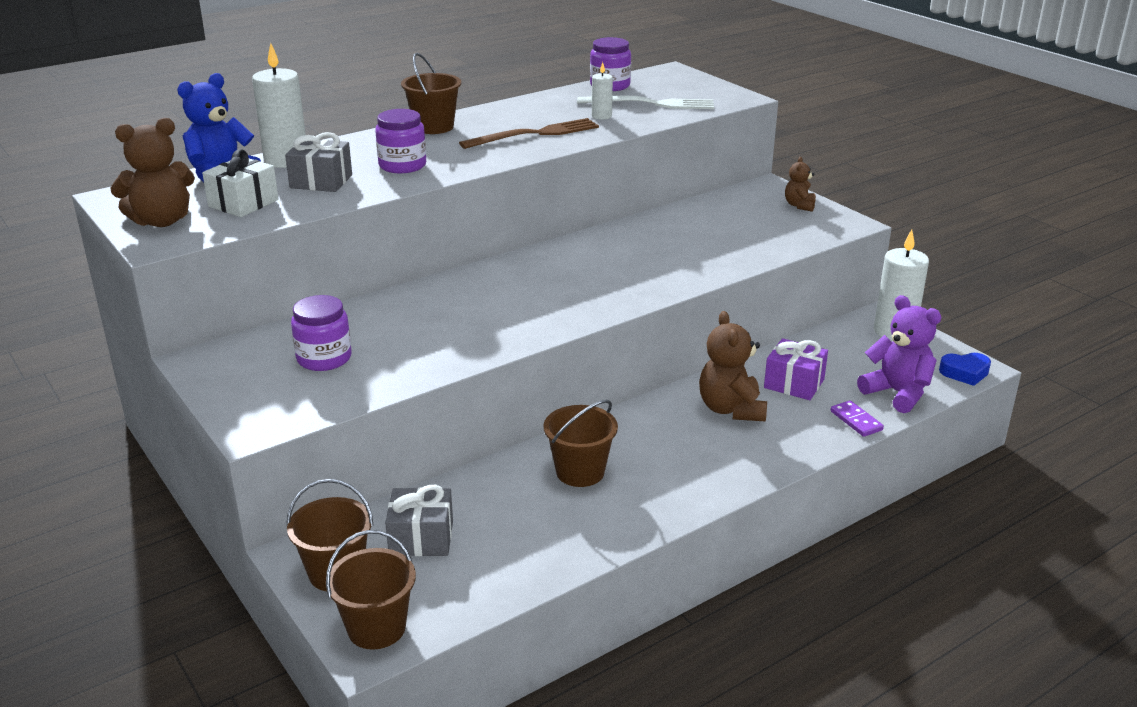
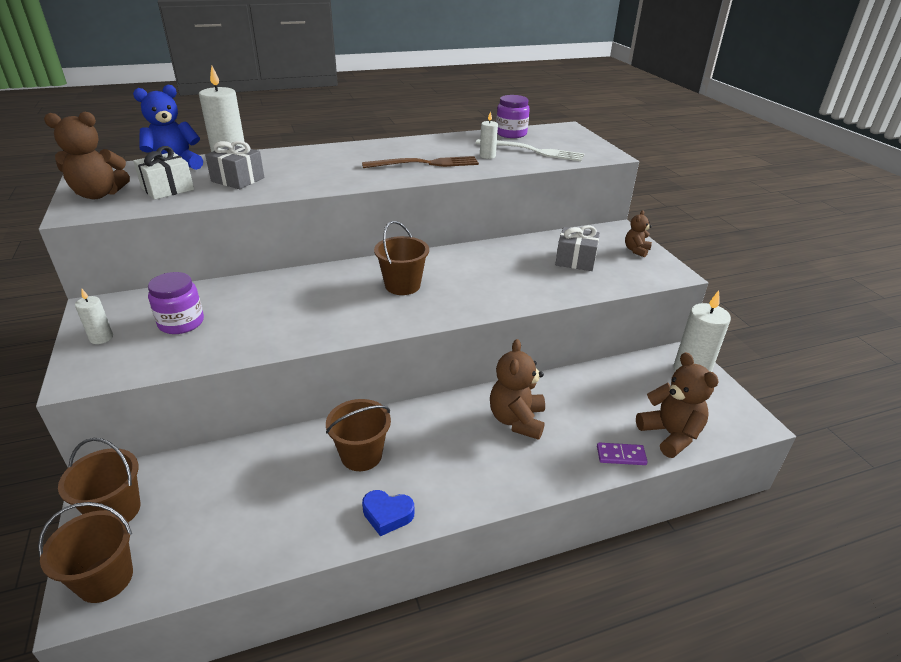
camera: 15 degrees right, 5 degrees up
(240, 388) = (101, 338): none -> white candle
(402, 165) = (307, 175): purple jar -> none
(421, 538) = (200, 492): grey gift -> grey gift (575, 260)
(434, 127) = (356, 149): brown bucket -> brown bucket (402, 285)
(794, 383) = (582, 406): purple gift -> none
(856, 421) = (621, 455): purple domino -> purple domino turned 75 degrees counterclockwise
(897, 393) = (670, 434): purple teddy bear -> brown teddy bear
(965, 373) = (741, 426): blue heart -> blue heart (387, 515)

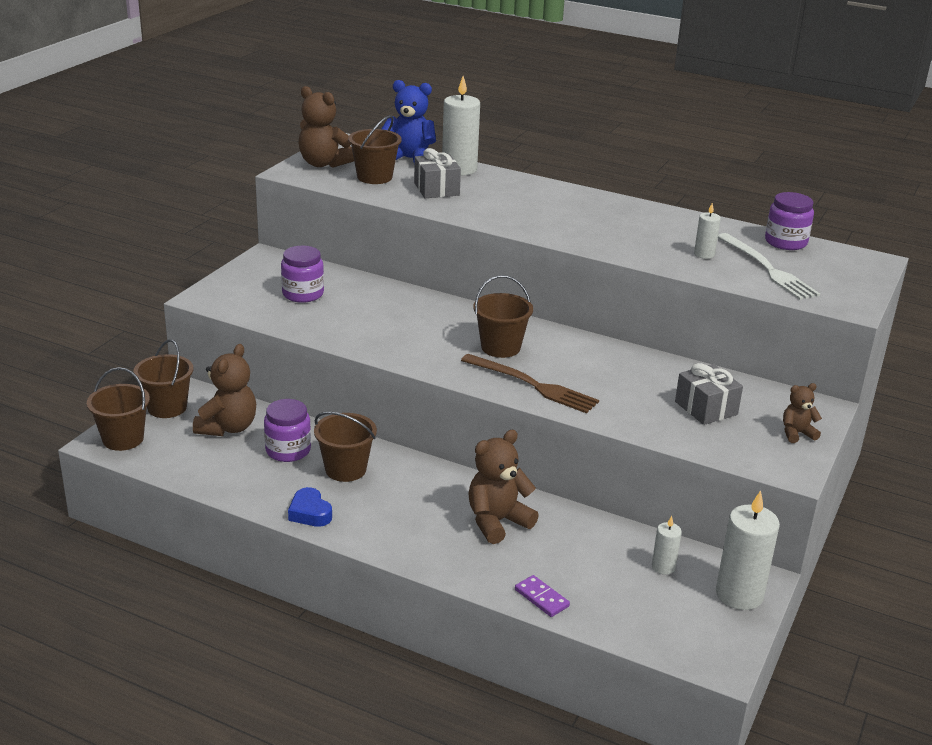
camera: 45 degrees right, 5 degrees down
(101, 338) = (244, 279): white candle -> white candle (663, 567)
(167, 189) = (374, 177): white gift -> brown bucket
(292, 472) = (288, 450): none -> purple jar
(425, 164) = (623, 237): brown fork -> brown fork (532, 385)
(670, 434) = (616, 616): brown teddy bear -> brown teddy bear (228, 427)

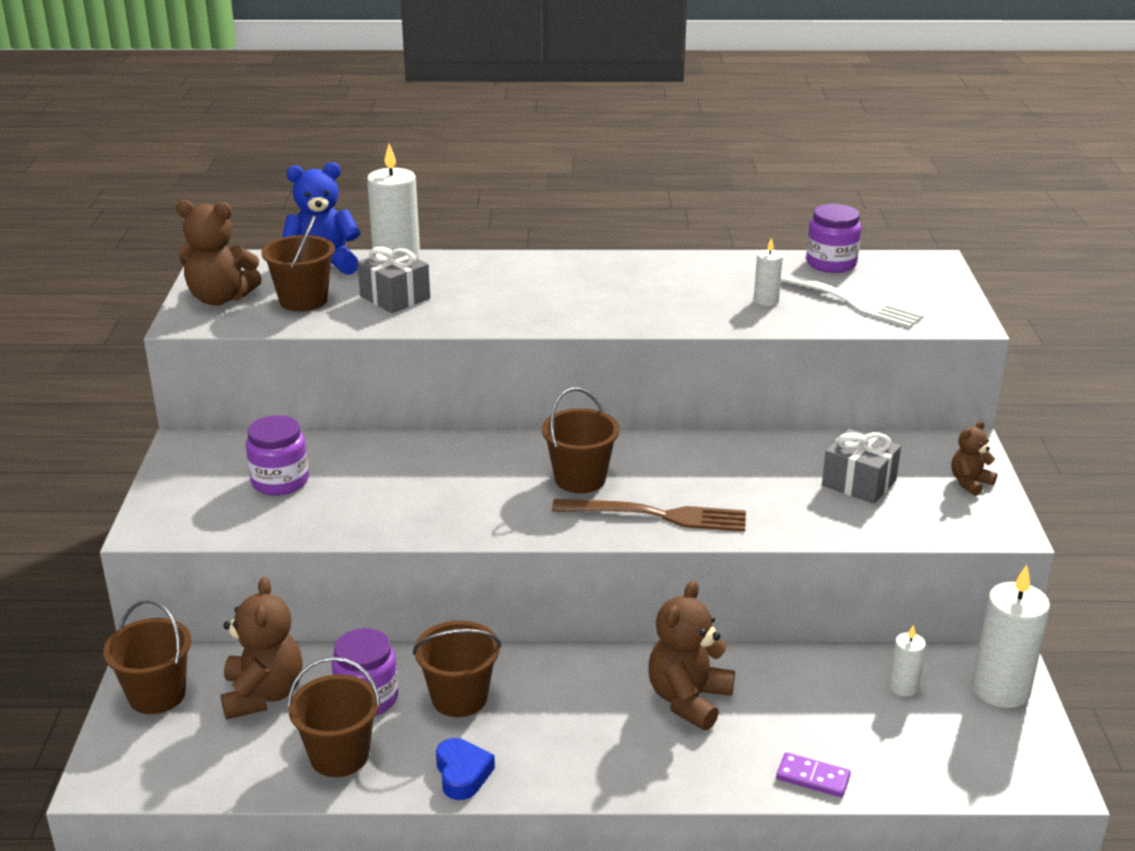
camera: 25 degrees left, 0 degrees up
(123, 439) = (130, 763): brown bucket -> brown bucket (339, 756)
(310, 513) = (462, 774): blue heart -> blue heart turned 135 degrees counterclockwise

